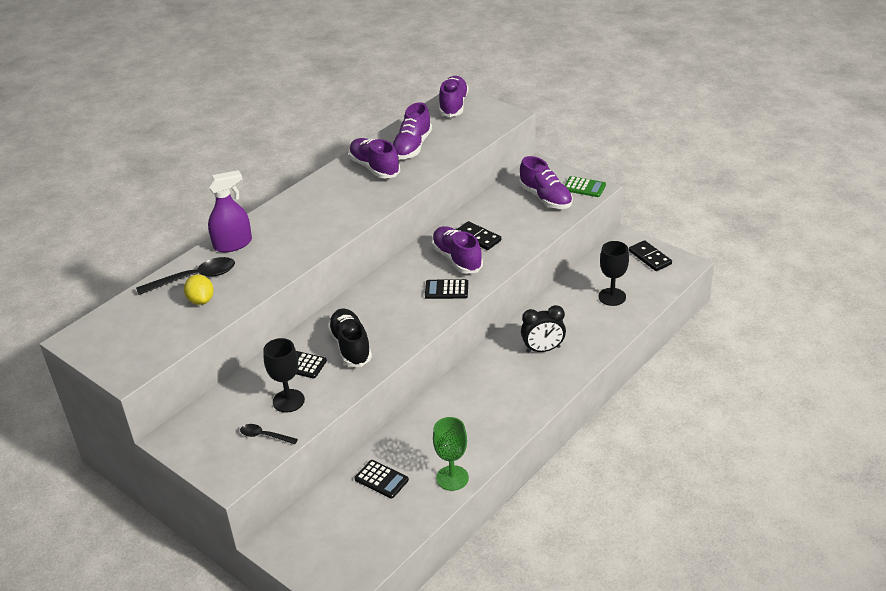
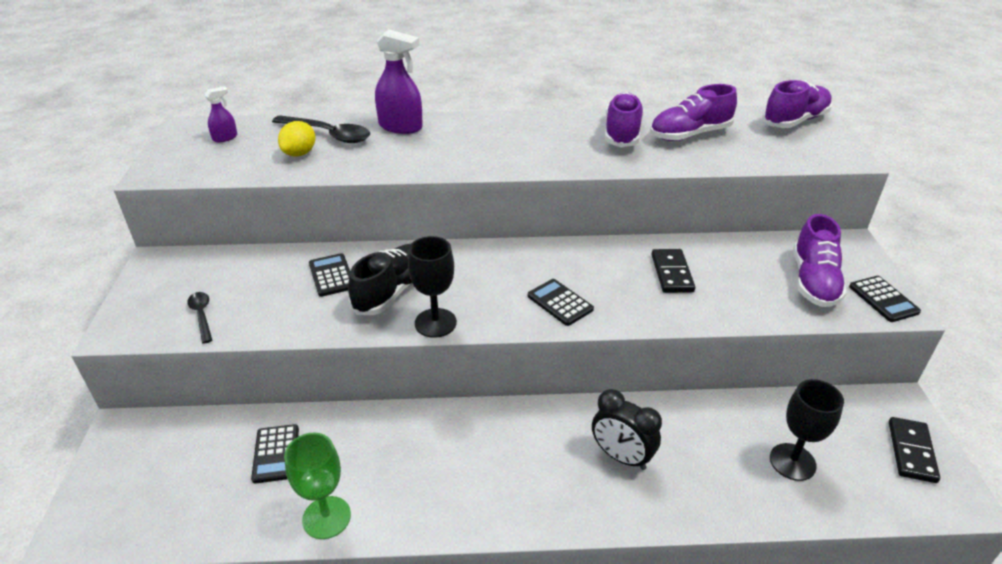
camera: 45 degrees right, 0 degrees up
(124, 325) = (225, 138): none -> purple spray bottle
(288, 401) = (269, 300): black goblet -> black goblet (435, 323)
(457, 259) = (618, 279): purple shoe -> none
(584, 187) = (883, 299): green calculator -> black calculator

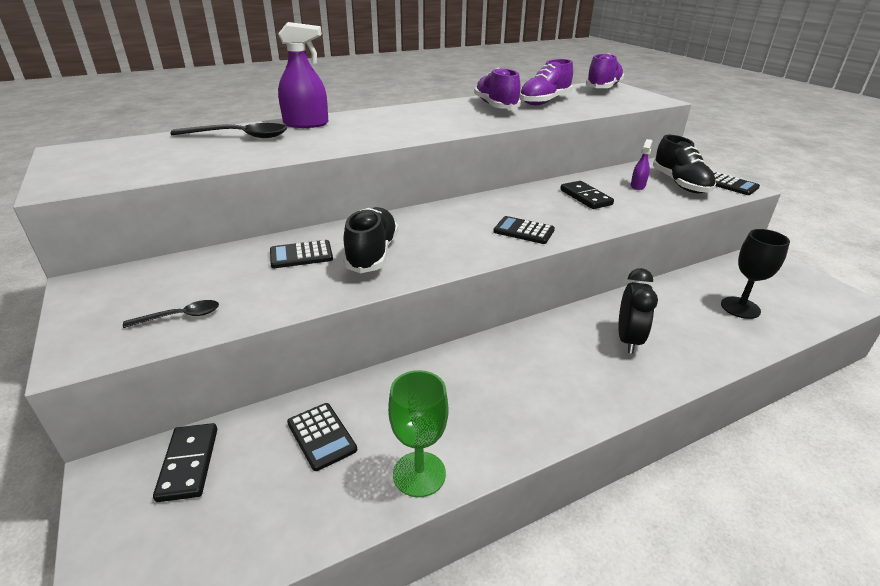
camera: 25 degrees left, 5 degrees down
(202, 315) = (180, 316): black spoon -> black spoon turned 120 degrees clockwise
(225, 138) = (125, 151): purple spray bottle -> purple spray bottle (637, 186)
(300, 153) = (222, 151): yellow lemon -> none
(331, 275) = (301, 255): black calculator -> black calculator turned 60 degrees counterclockwise
(435, 323) = (433, 266): black goblet -> none
(621, 456) = (628, 340): black clock -> black clock turned 90 degrees counterclockwise
(813, 281) = (680, 184): purple shoe -> black shoe
(911, 451) = (798, 281): black domino -> black domino (189, 463)

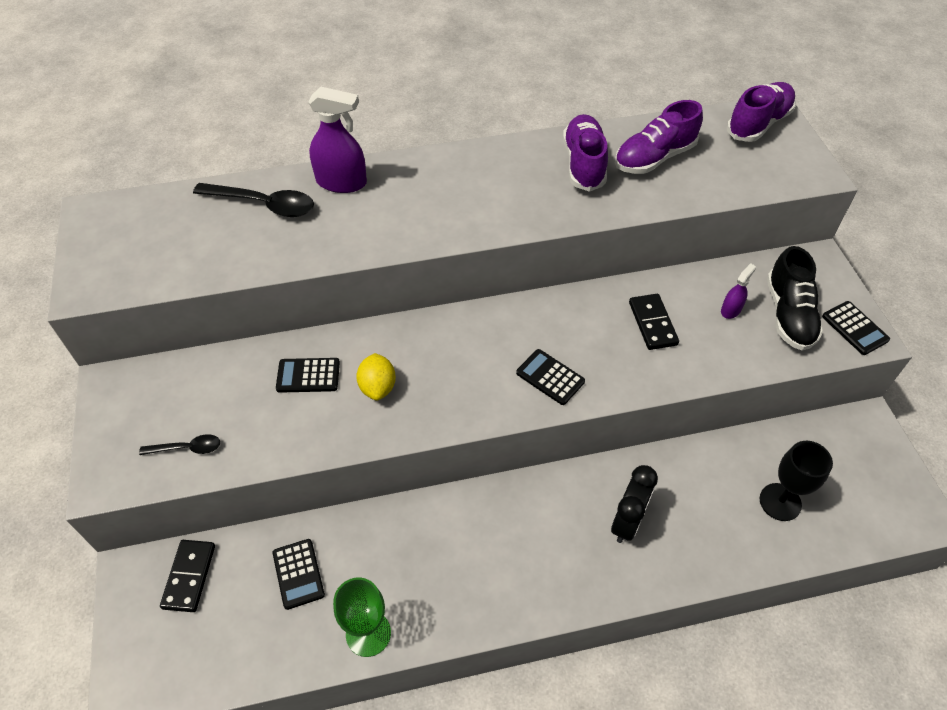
camera: 15 degrees right, 20 degrees up
(372, 254) = (378, 387): black shoe -> yellow lemon

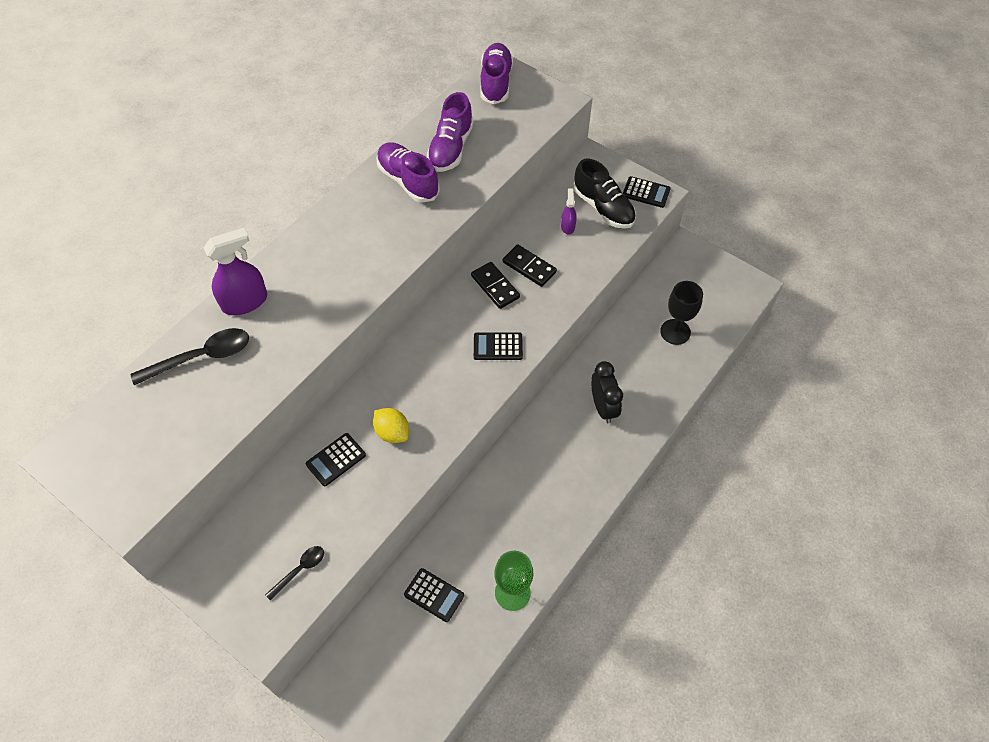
camera: 40 degrees left, 5 degrees up
(189, 576) = (362, 656): black domino -> black domino (495, 286)

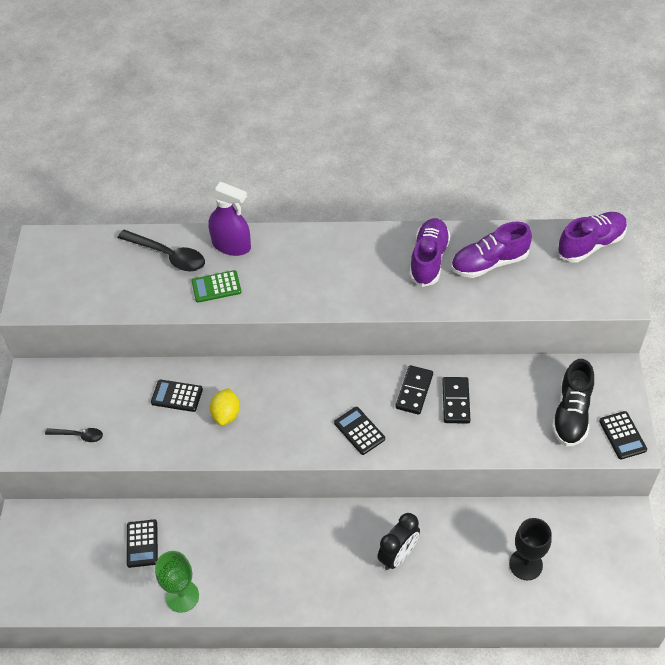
camera: 55 degrees right, 5 degrees down
(278, 341) = (216, 287): none -> green calculator
(568, 226) = (524, 401): purple spray bottle -> none

